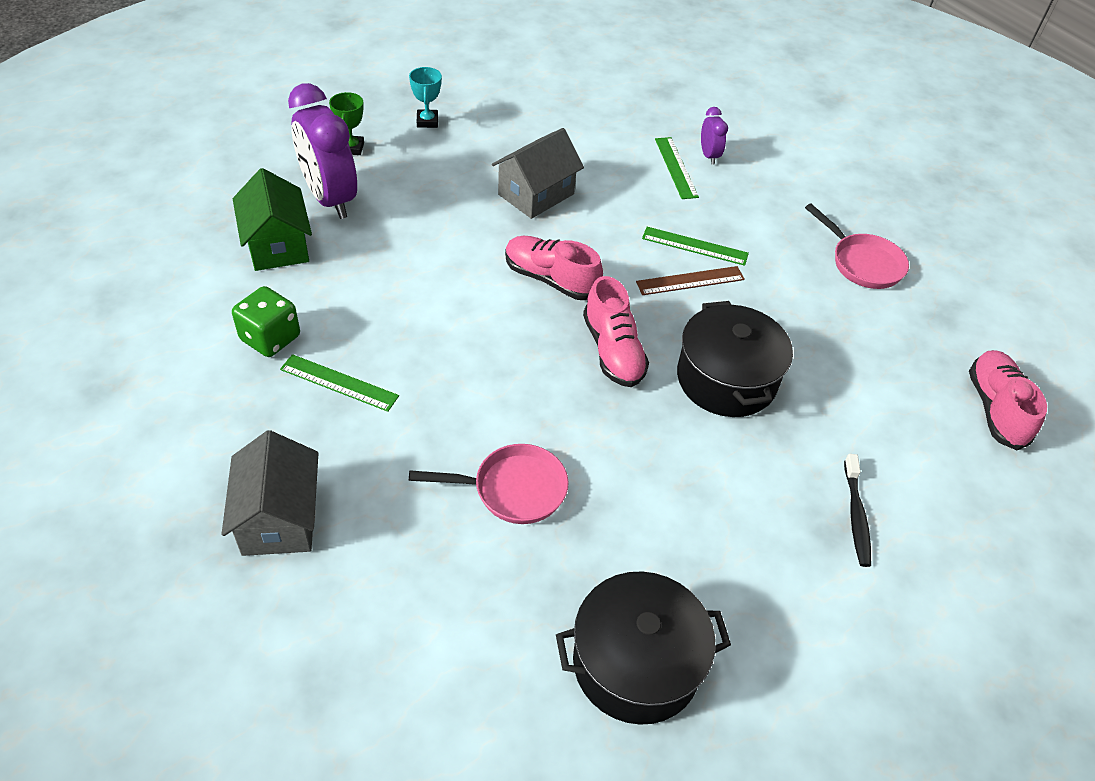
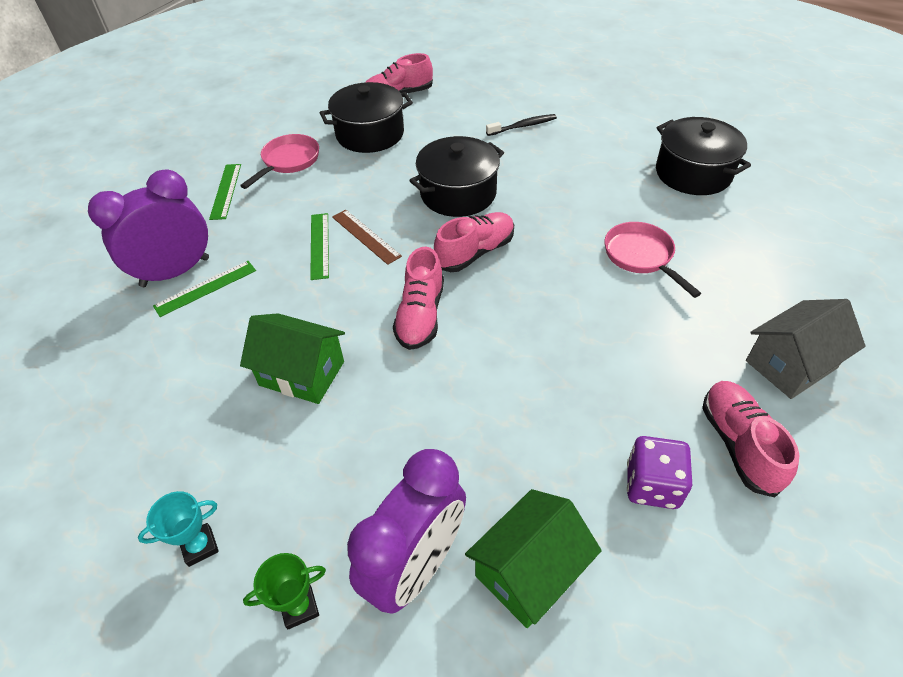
camera: 110 degrees left, 0 degrees up
(248, 414) = (738, 444): none -> pink shoe
(270, 338) = (652, 485): green dice -> purple dice
(339, 382) = (649, 400): green ruler -> green ruler (225, 191)
(536, 194) = (302, 373): grey house -> green house
(709, 156) = (175, 272): purple clock -> purple clock, size x2.16
(897, 347) = (370, 134): none -> black pot

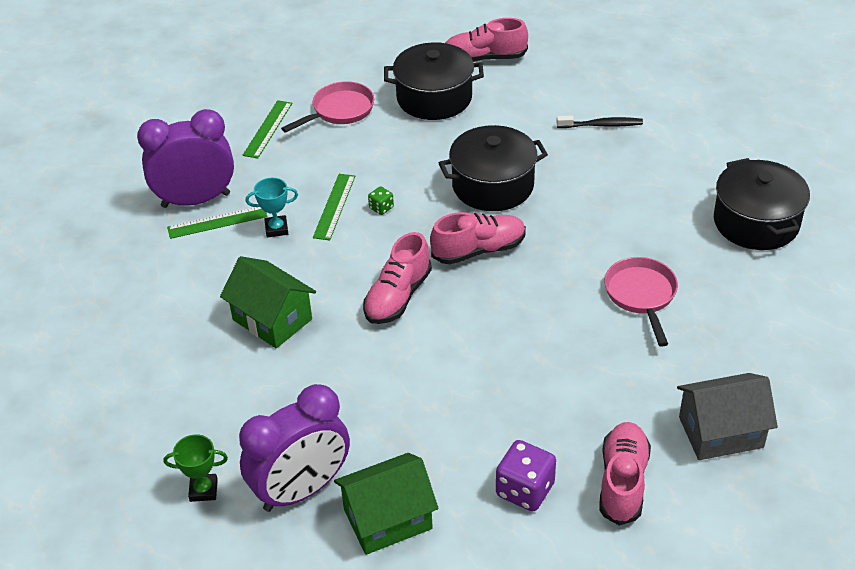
camera: 20 degrees right, 5 degrees down
(199, 546) = (145, 428): turquoise trophy -> turquoise trophy (276, 229)
(365, 236) = (381, 208): brown ruler -> green dice

